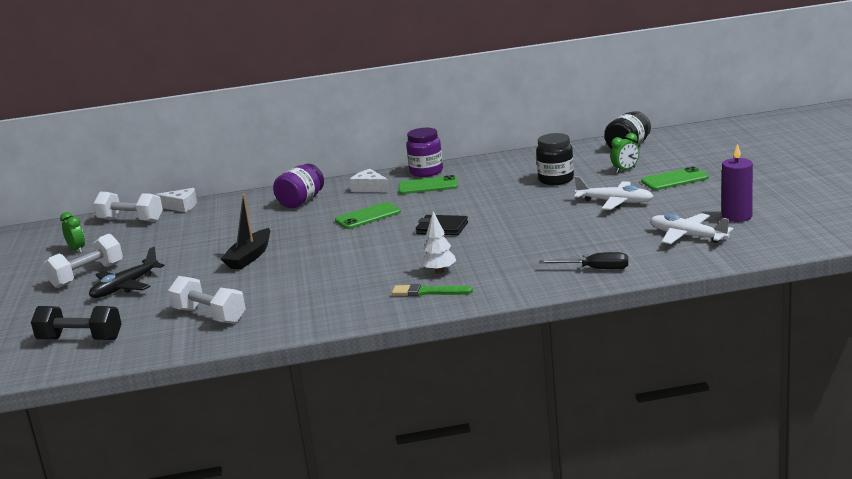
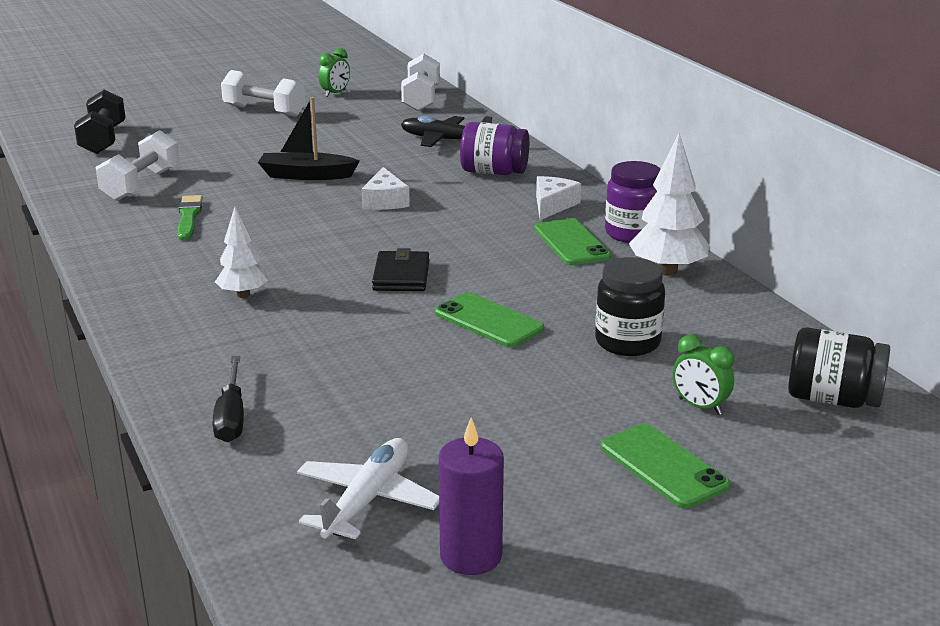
camera: 70 degrees right, 5 degrees up
(125, 287) = (230, 133): black plane -> black plane (445, 140)
(181, 206) = (467, 114): white cheese -> white cheese (385, 201)
(368, 216) = (444, 220): green phone -> green phone (488, 321)
(428, 292) = (175, 297): green brush -> green brush (189, 217)
(480, 167) = (667, 271): none -> white tree
(615, 202) = (529, 409): white plane -> none

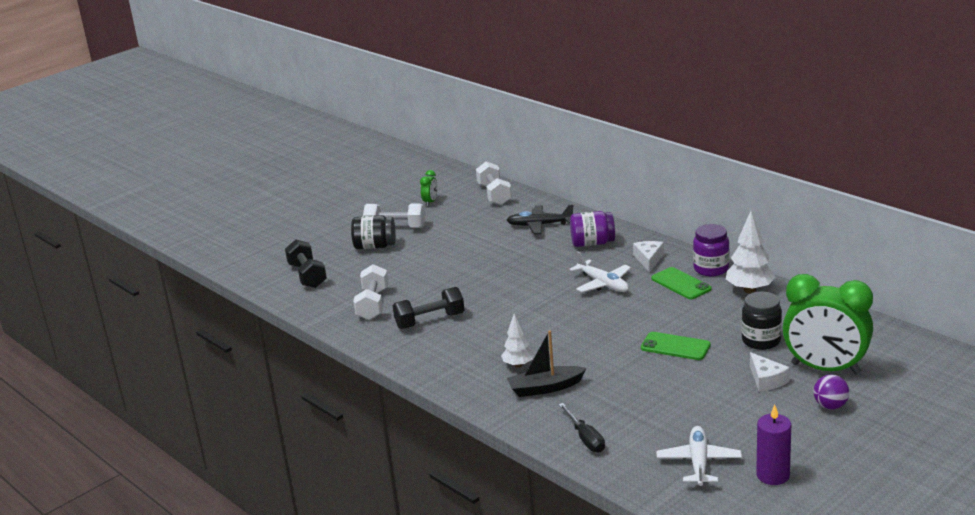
camera: 15 degrees left, 0 degrees up
(189, 217) = (430, 321): green brush -> black dumbbell
(306, 175) = (475, 272): black boat -> black boat (545, 388)
(385, 201) = (543, 280): white cheese -> white cheese (766, 380)
(401, 276) = (600, 330): black wallet -> none
(461, 221) = (603, 284): none -> white plane
(663, 466) = (830, 406): green phone -> purple ball
(700, 406) = (825, 369): green clock -> green clock, size x2.47
(832, 399) = (888, 347): black jar -> black jar (375, 246)

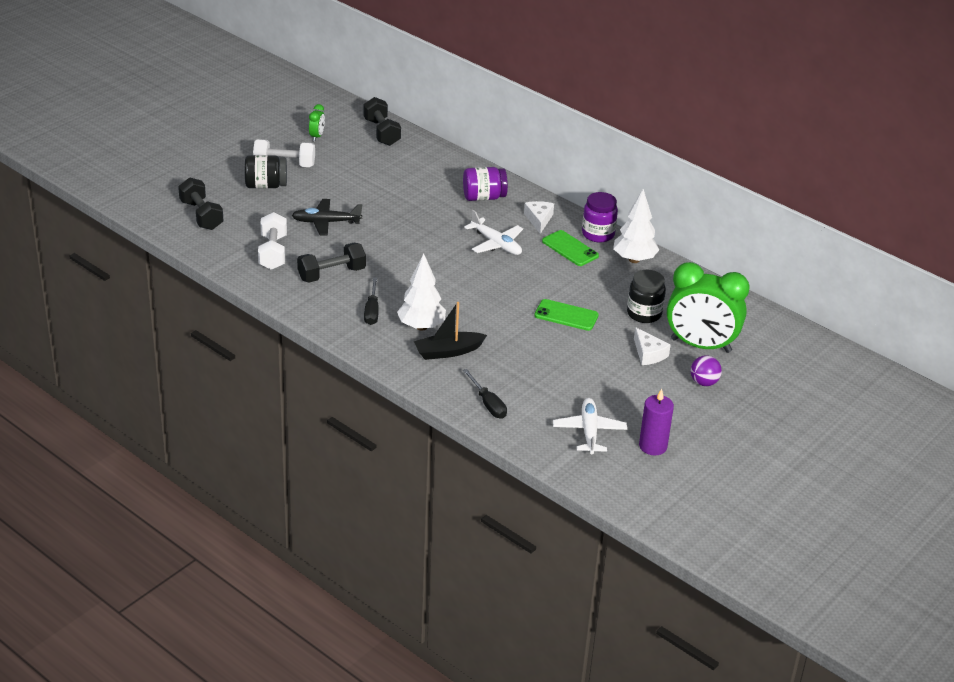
camera: 10 degrees left, 10 degrees up
(467, 353) = (372, 311): none -> black screwdriver
(494, 194) = (382, 132): white dumbbell -> black dumbbell
(518, 365) = (421, 326): white tree -> white tree, size x1.57
(540, 225) = (430, 172): black plane -> black plane (326, 222)

